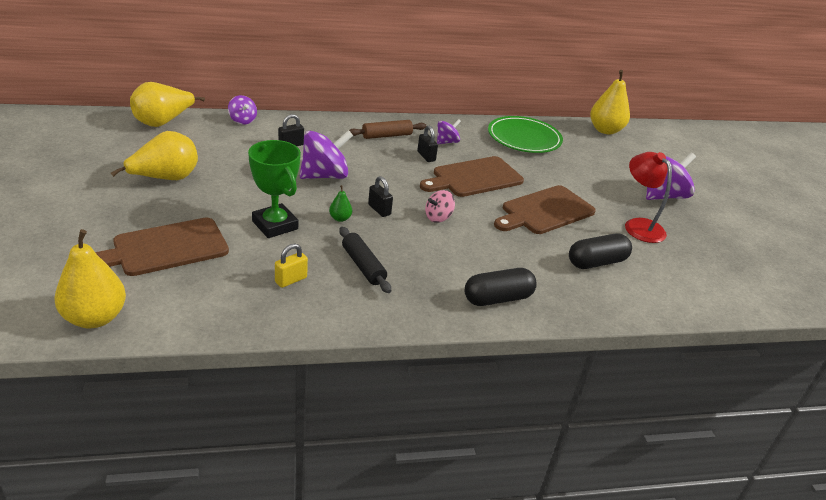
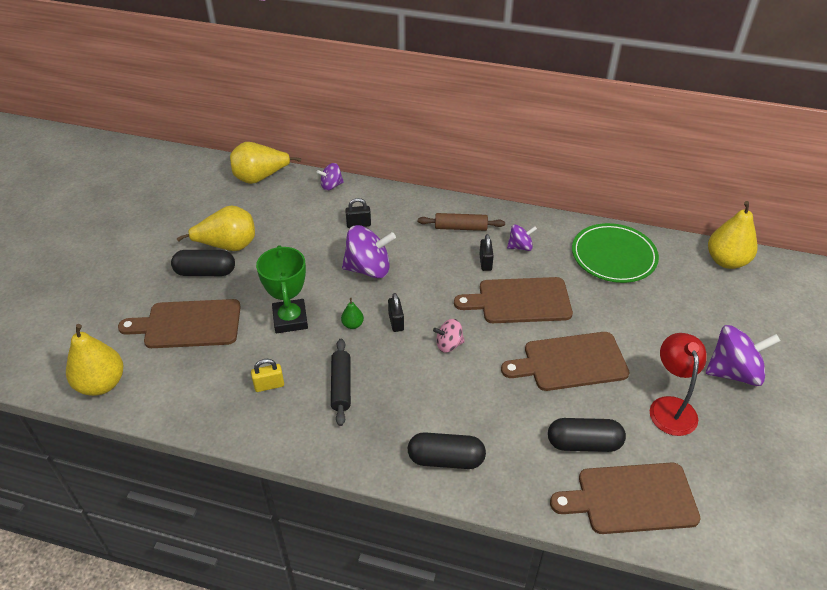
camera: 30 degrees right, 10 degrees up
(155, 203) = (205, 272): none -> black capsule
(242, 120) = (331, 186): purple spinning top -> purple spinning top turned 75 degrees clockwise
(658, 290) = (631, 498): none -> brown cutting board

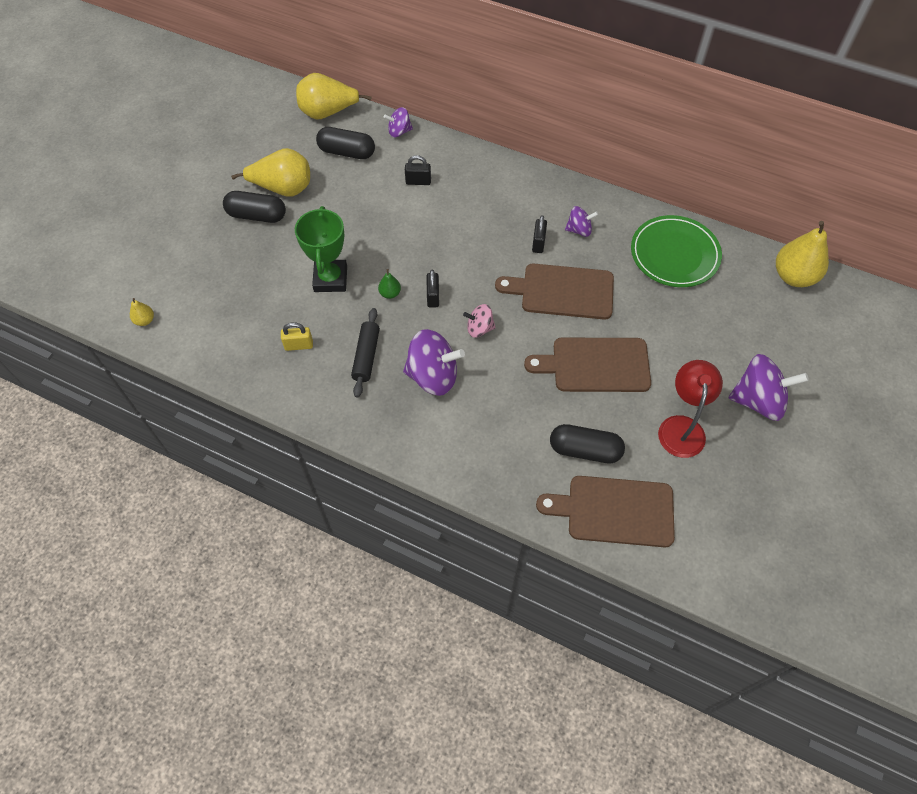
camera: 10 degrees right, 15 degrees up
(101, 384) = (145, 320): yellow pear -> yellow pear, size x0.45
(188, 324) = (232, 270): brown cutting board -> none
(368, 269) = (418, 234): purple spinning top -> purple spinning top (433, 376)
(446, 459) = (449, 445): black capsule -> black capsule (347, 152)
(460, 228) = (522, 199): brown rolling pin -> none

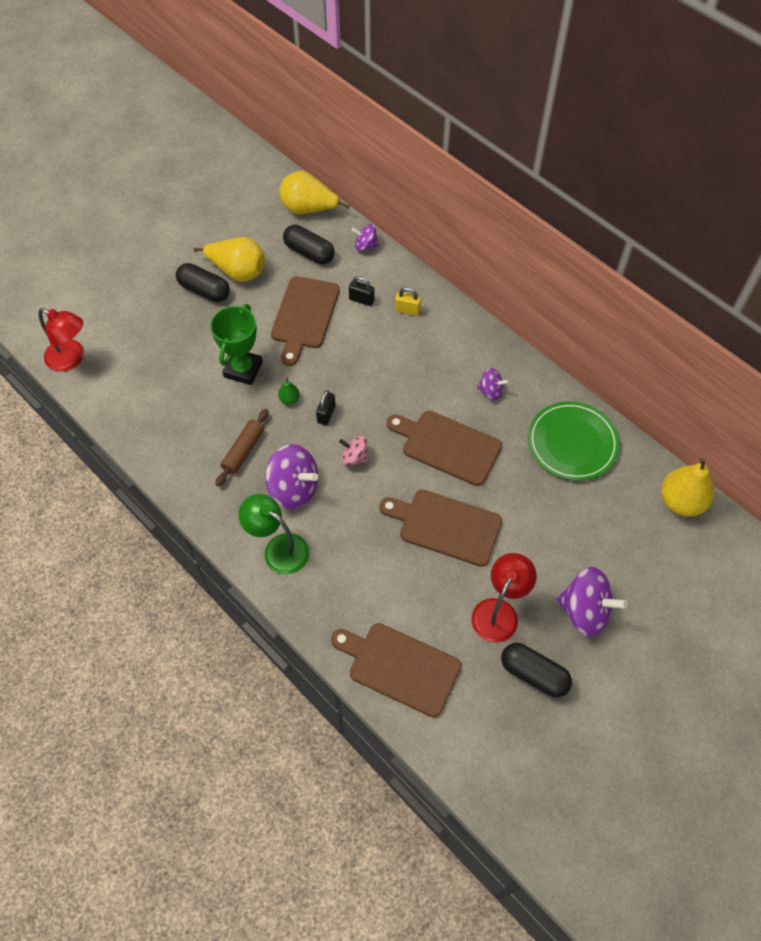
camera: 20 degrees right, 0 degrees up
(145, 320) = (71, 359): yellow pear -> red lamp
(299, 345) = (190, 422): yellow padlock -> yellow padlock (407, 310)
(366, 356) = (243, 451): black rolling pin -> brown rolling pin
(369, 212) = (304, 316): none -> brown cutting board
(444, 438) = (278, 548): none -> green lamp
(538, 243) = (446, 392): black padlock -> none
(585, 450) = (399, 602): black capsule -> black capsule (534, 674)

